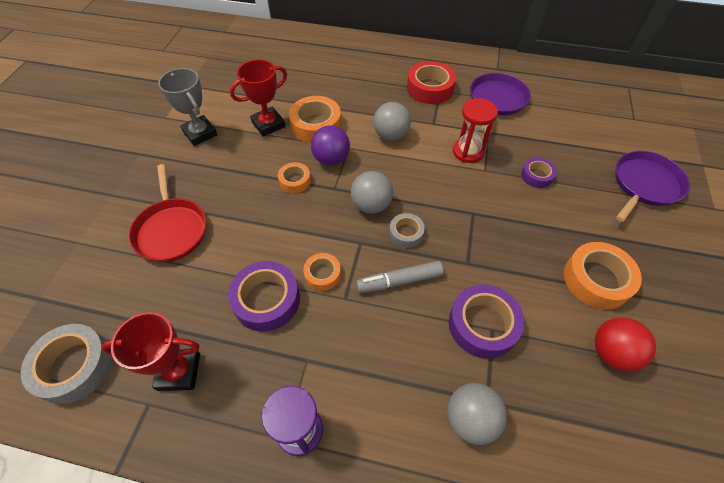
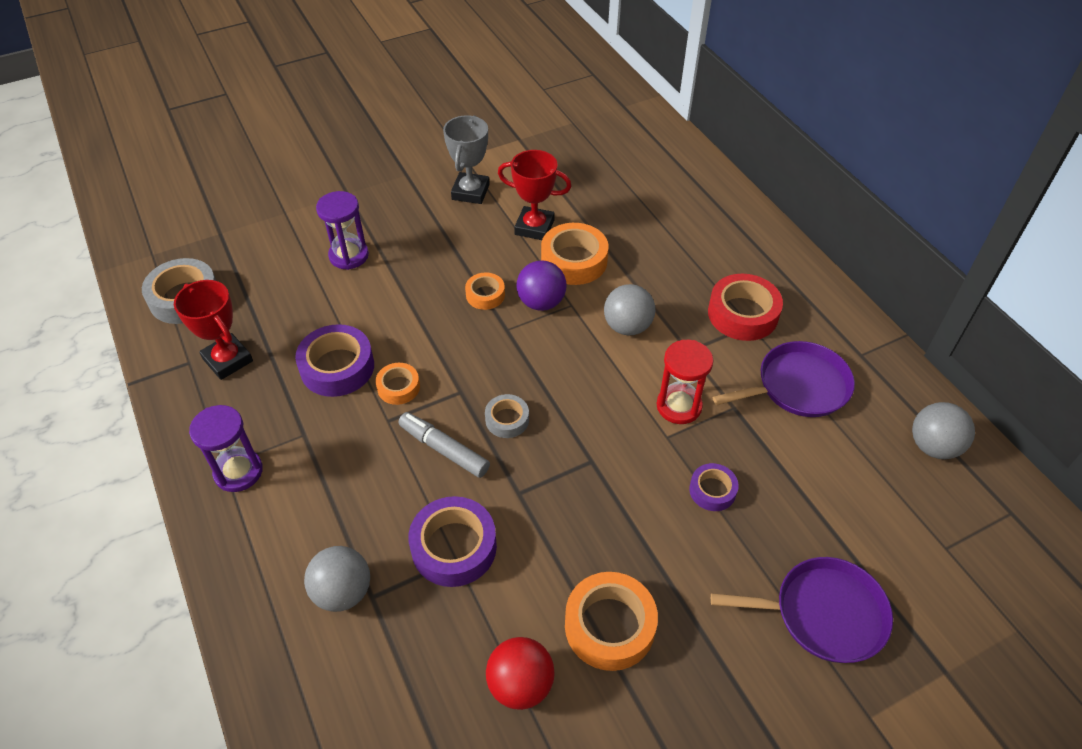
camera: 50 degrees right, 5 degrees down
(171, 230) = (349, 256): red pan -> purple hourglass
(371, 205) = (514, 371): grey ball -> grey ball (933, 446)

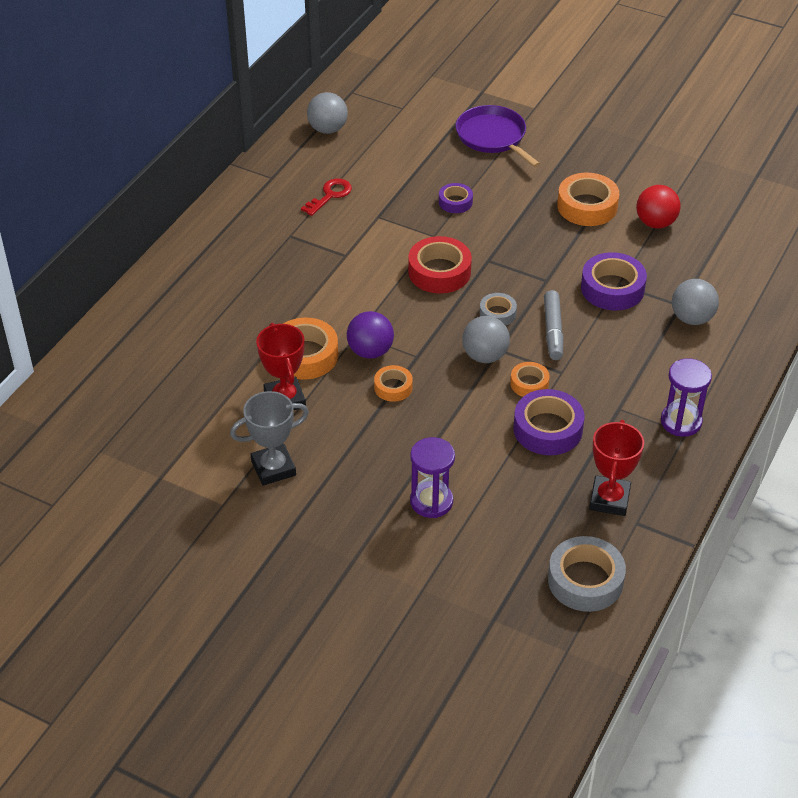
camera: 125 degrees left, 5 degrees down
(627, 326) = (351, 294): grey ball -> grey ball (485, 356)
(679, 406) = (402, 240): red hourglass -> none
(742, 314) = (281, 243): red tape -> red tape (439, 272)
(798, 386) = (330, 195): purple pan -> red key

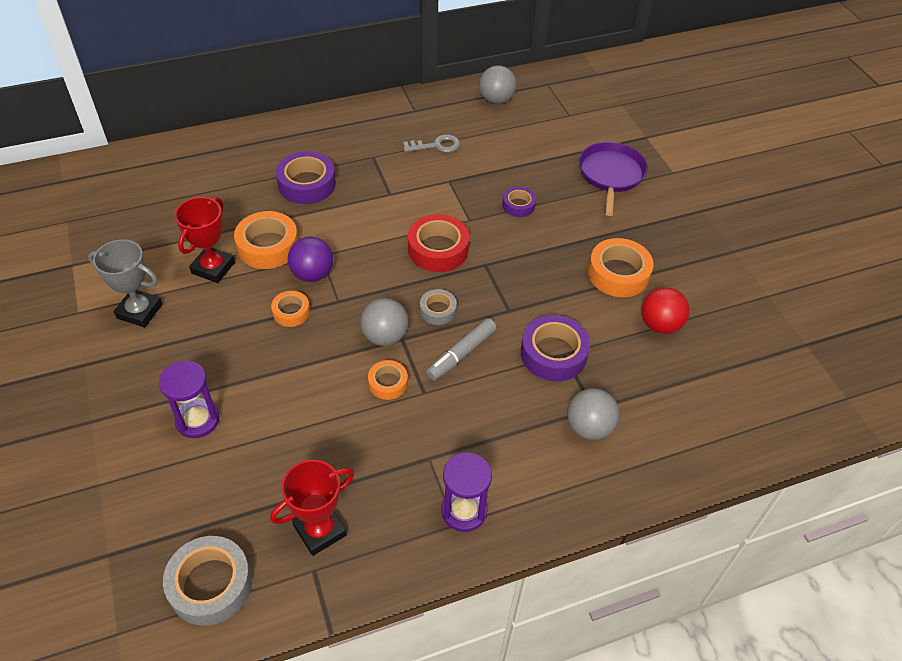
camera: 40 degrees right, 5 degrees up
(330, 195) = (436, 146): red key -> grey key
(547, 429) = (352, 431): purple tape -> purple tape (307, 184)

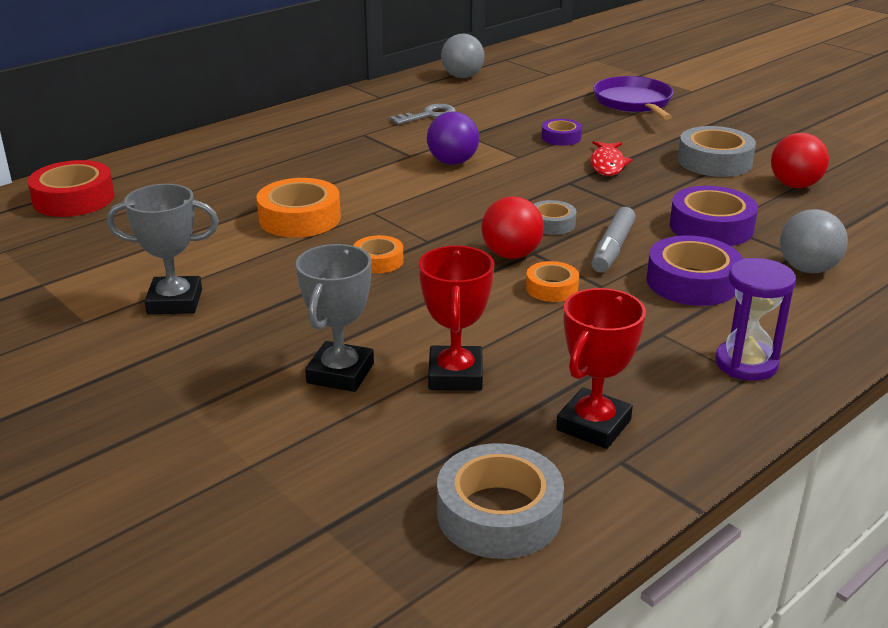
camera: 20 degrees left, 20 degrees down
(197, 420) = (340, 373): purple hourglass -> grey trophy
(213, 268) = (244, 248): red trophy -> red trophy (455, 375)
(307, 184) = (303, 166): purple tape -> purple tape (692, 282)
(312, 274) = (376, 228): purple ball -> purple ball (452, 162)
(385, 336) = (511, 255): grey ball -> red ball
(438, 249) = (505, 182): red tape -> red tape (74, 199)
(530, 251) = (607, 164): none -> red fish
(618, 274) = (714, 161): orange tape -> grey tape

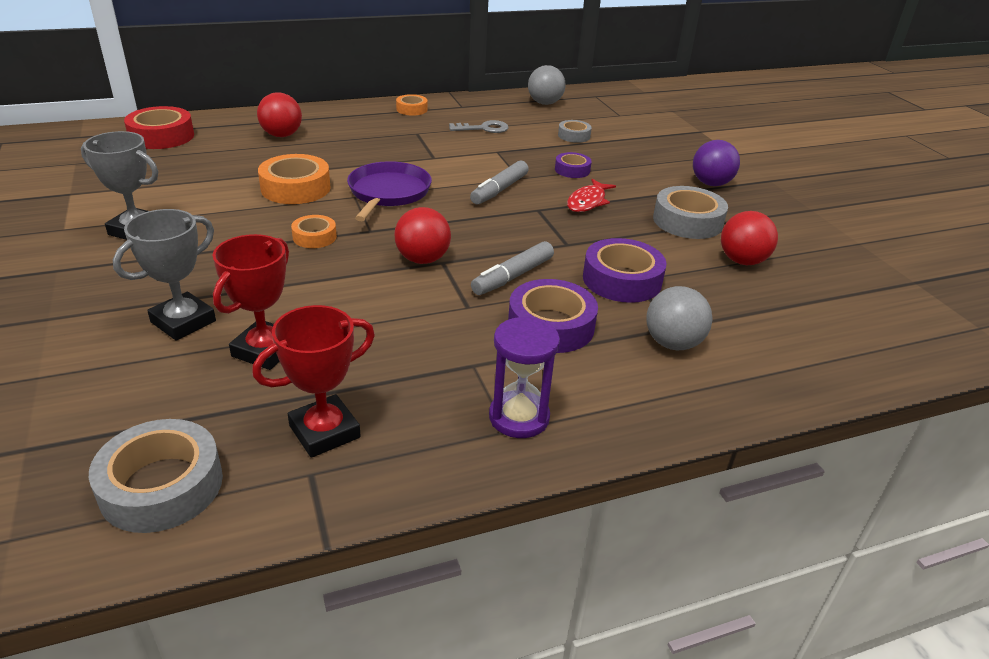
camera: 20 degrees right, 5 degrees up
(216, 168) = (282, 135): none -> red ball
(452, 162) = (461, 170): purple ball -> purple ball (711, 183)
(512, 172) = (499, 190): none -> grey marker
(552, 224) = (485, 241): grey tape -> grey tape (574, 136)
(552, 288) = (424, 297): orange tape -> orange tape (412, 109)
(633, 102) = (668, 153): purple pan -> purple pan (388, 193)

